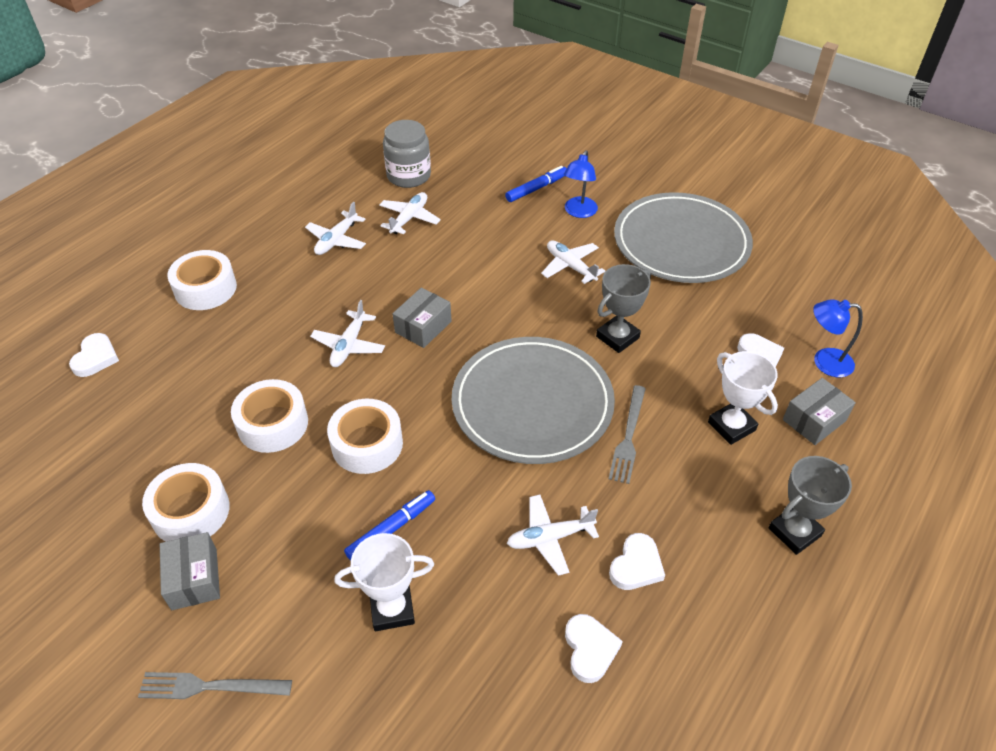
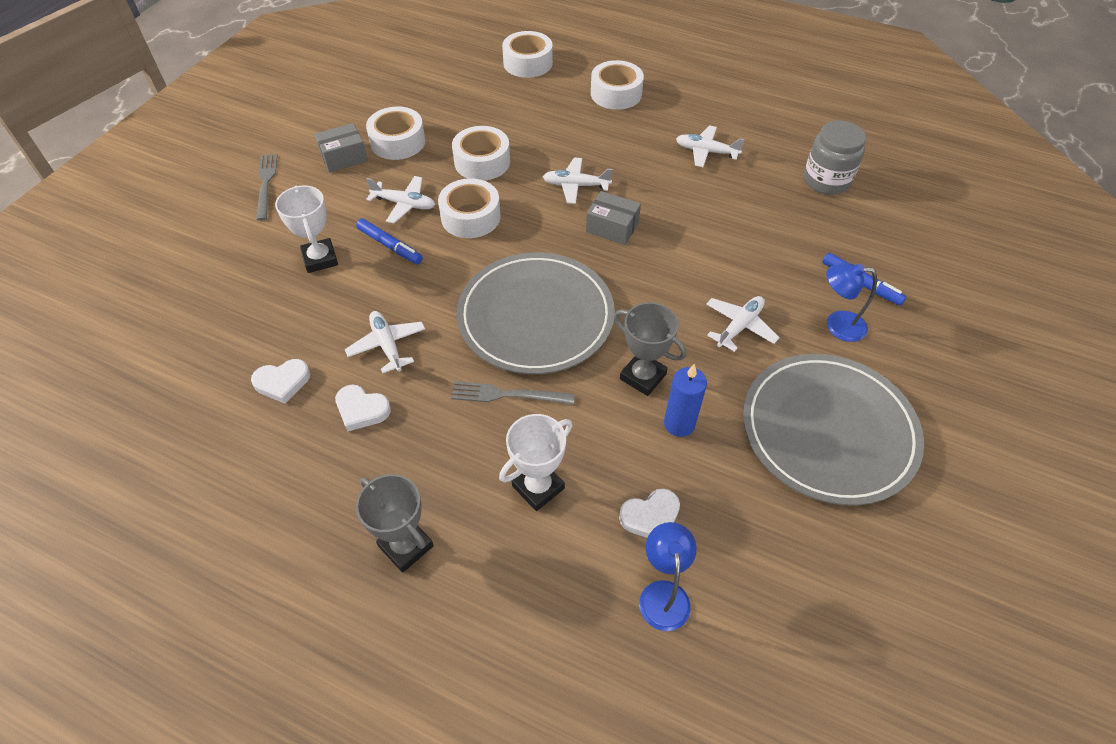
camera: 80 degrees right, 5 degrees up
(96, 358) = (528, 63): white heart -> white tape
(409, 218) = (759, 192): white plane -> white plane (404, 204)
(670, 323) = (679, 424): none -> blue candle
(814, 420) = (563, 575): grey box -> none

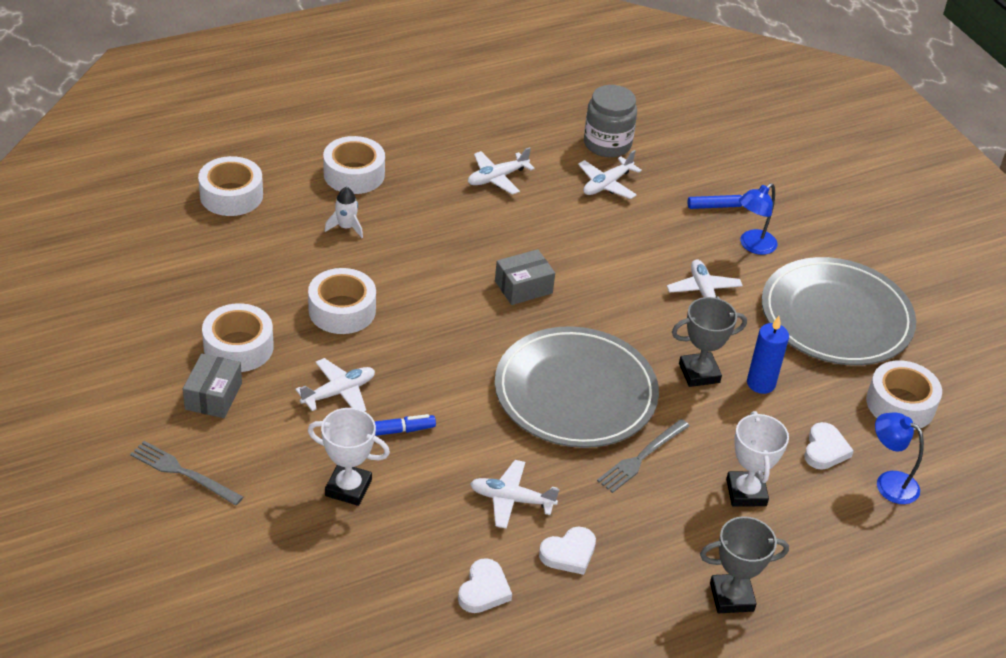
camera: 55 degrees left, 10 degrees down
(470, 217) = (409, 360): white tape -> white tape (900, 404)
(561, 119) = (346, 227): none -> white rocket
(576, 186) = (447, 275): white plane -> white plane (607, 184)

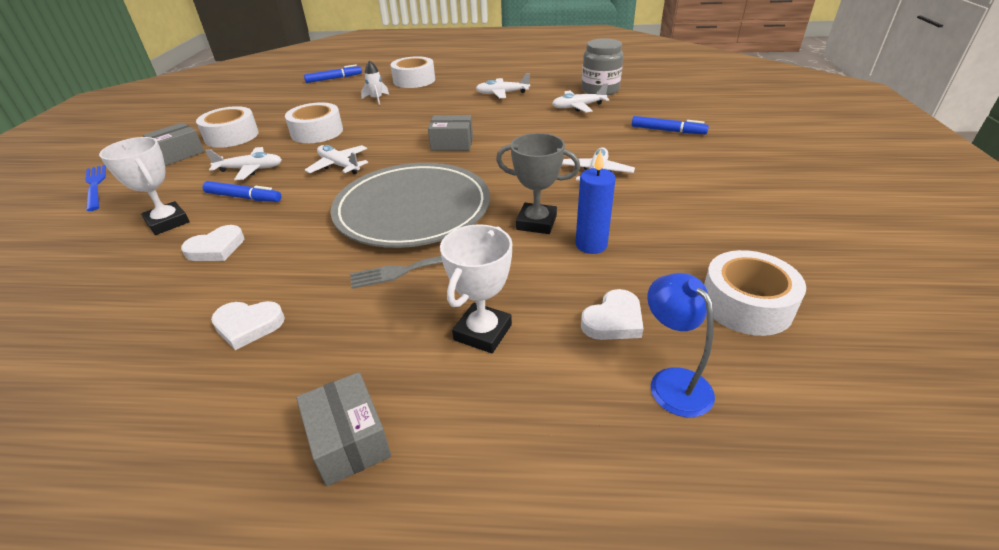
camera: 35 degrees right, 5 degrees down
(183, 472) = (95, 186): grey fork -> blue fork
(231, 195) = (334, 78): white tape -> blue marker
(484, 590) = (139, 329): white heart -> white heart (216, 248)
(511, 499) = (263, 266): white plane -> white plane (339, 165)
(731, 597) = (349, 440): grey trophy -> grey box
(752, 246) = (670, 155): blue lamp -> none
(836, 317) = (718, 215): grey plate -> none

